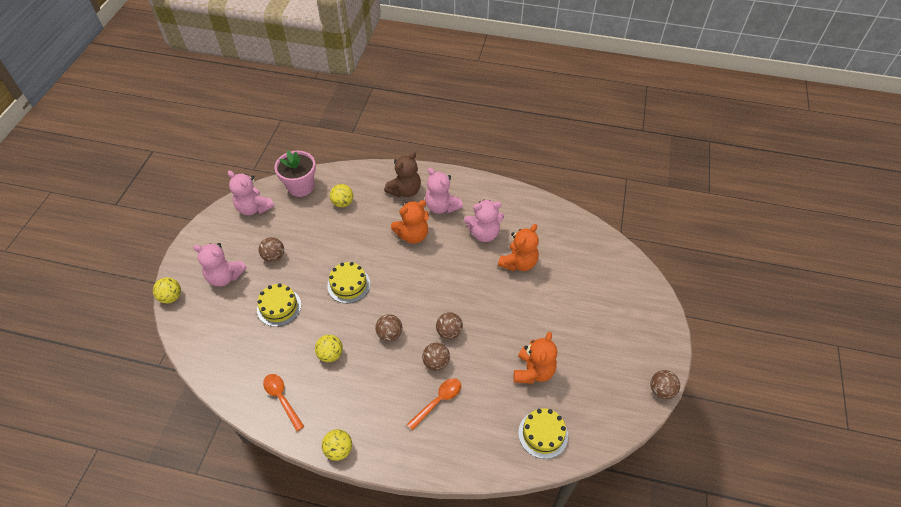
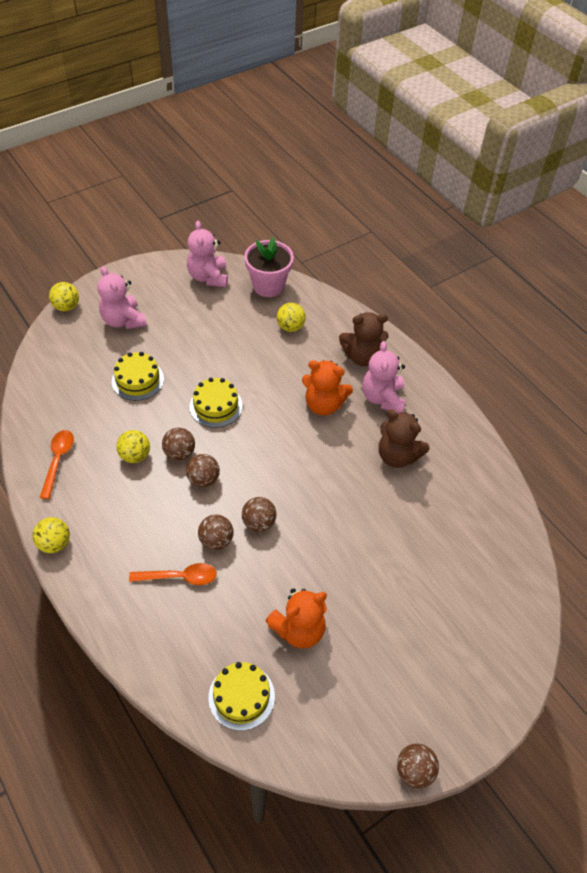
camera: 40 degrees right, 0 degrees up
(274, 256) = (180, 332): brown ball -> brown ball (179, 453)
(484, 233) = (397, 456): pink teddy bear -> brown teddy bear
(518, 263) = (402, 512): orange teddy bear -> none

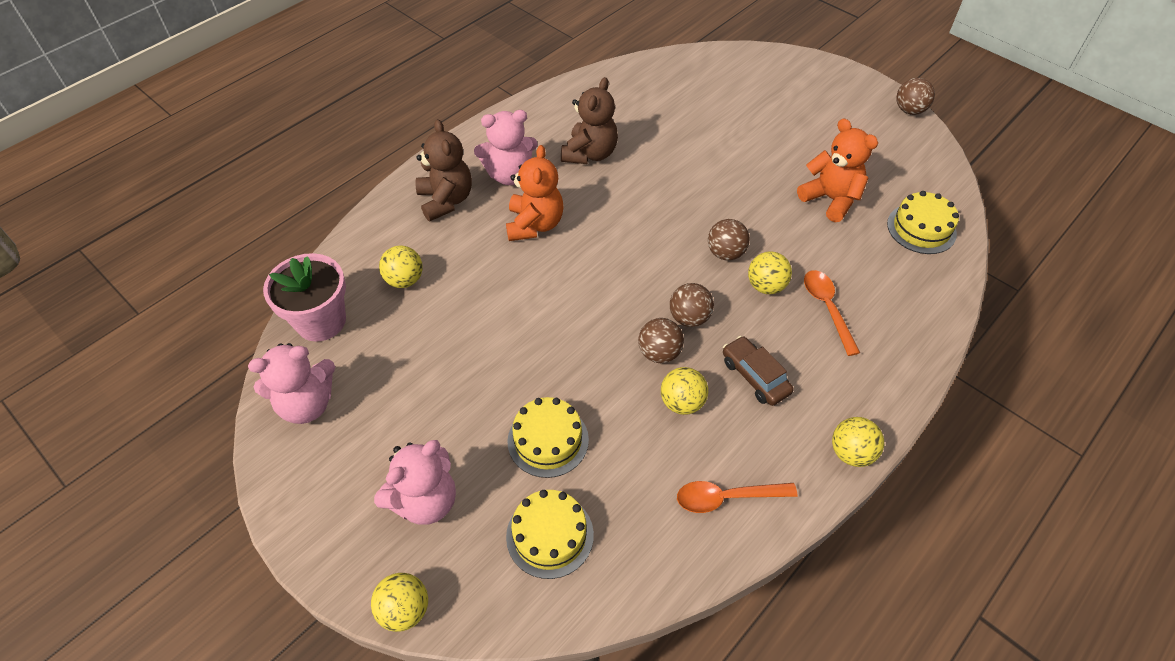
camera: 100 degrees left, 0 degrees up
(138, 505) = (755, 376): none -> brown car
(216, 406) = (569, 332): yellow cake -> yellow cake (550, 535)
(216, 540) = (766, 286): brown ball -> yellow ball

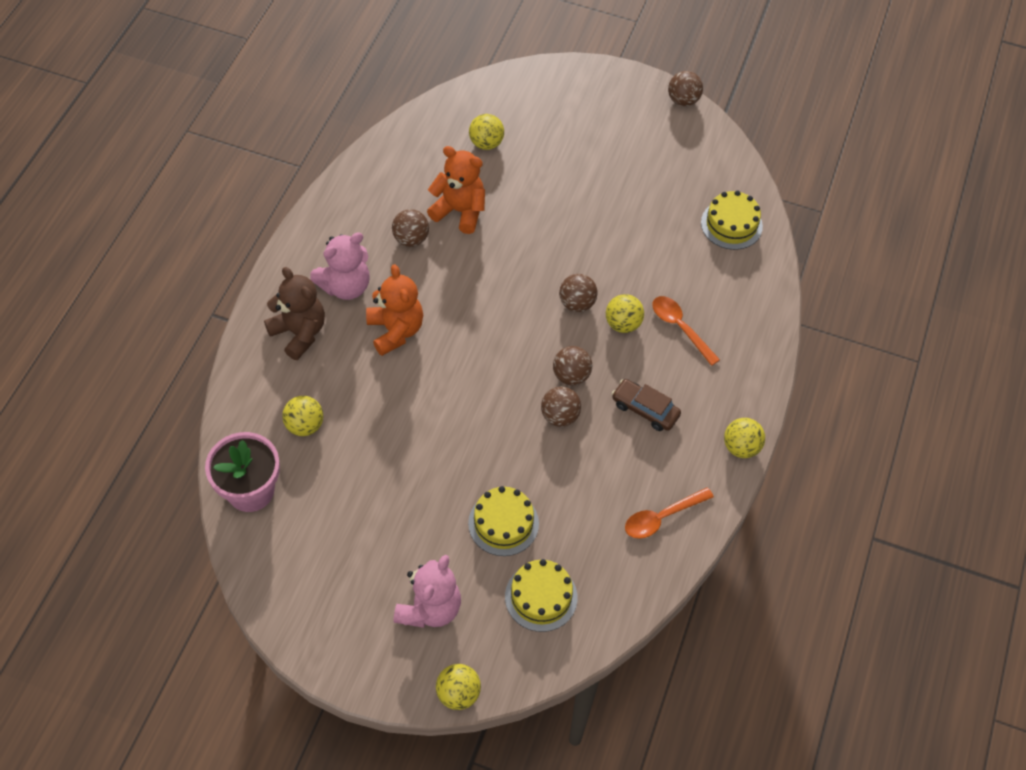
camera: 25 degrees left, 5 degrees up
(307, 404) = (283, 567): pink teddy bear -> none
(590, 154) = (411, 239): brown teddy bear -> brown ball
(682, 402) = (596, 453): yellow ball -> yellow ball (486, 143)
(830, 199) = (646, 219): orange teddy bear -> orange teddy bear (460, 211)

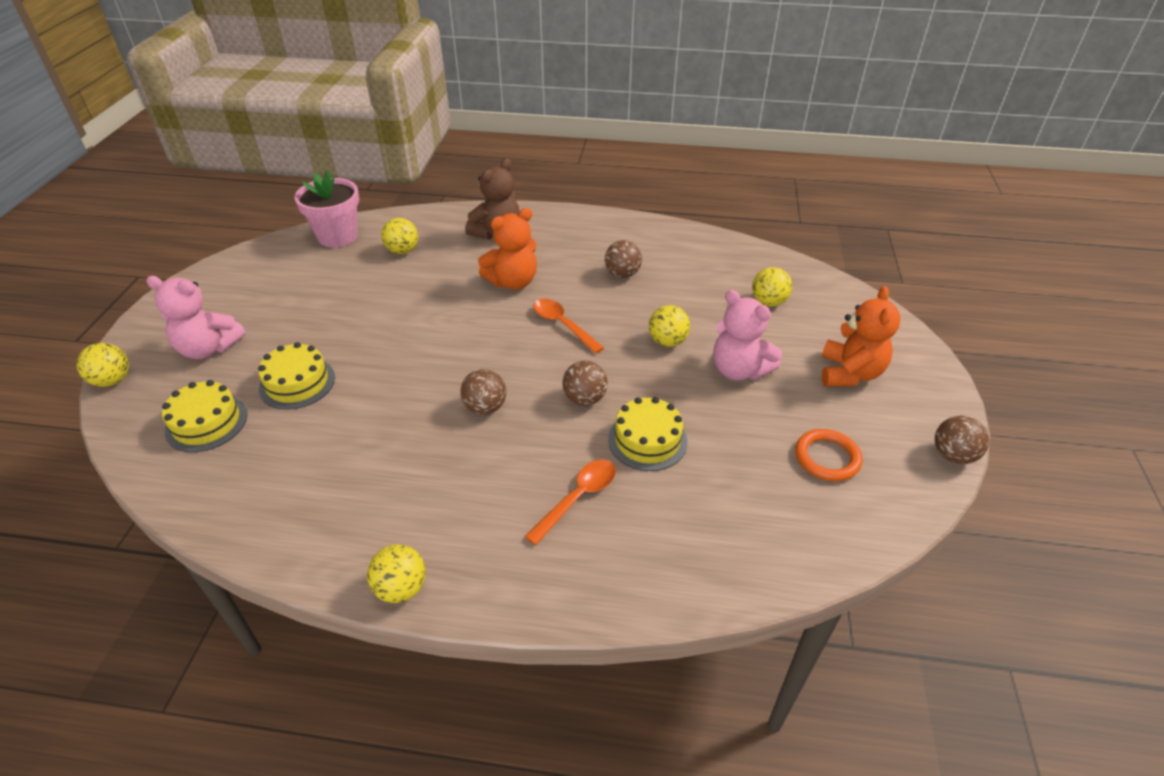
camera: 80 degrees right, 15 degrees down
(345, 286) = (554, 247): pink teddy bear -> pink teddy bear (739, 370)
(460, 211) = (670, 298): orange teddy bear -> orange teddy bear (849, 373)
(560, 416) = (430, 406): brown ball -> none
(623, 324) = (568, 442): yellow ball -> yellow ball (667, 341)
(645, 409) = (449, 478): brown car -> none
(662, 517) = (296, 514): orange spoon -> orange spoon (563, 325)
(671, 170) = (827, 458): none -> orange ring
(731, 224) = (770, 534): yellow cake -> yellow cake (647, 440)

